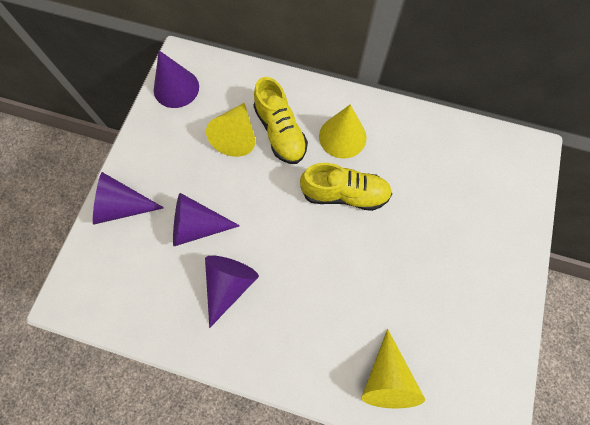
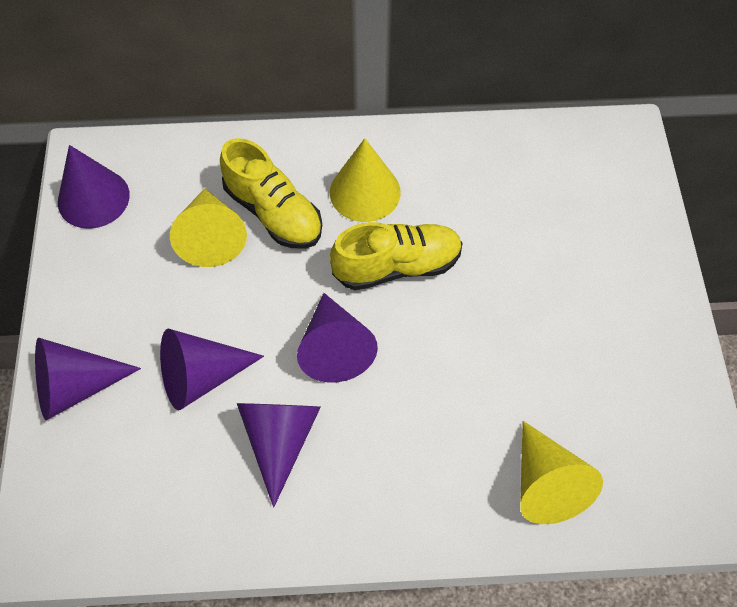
camera: 20 degrees left, 10 degrees down
(285, 236) = (334, 348): none -> purple cone

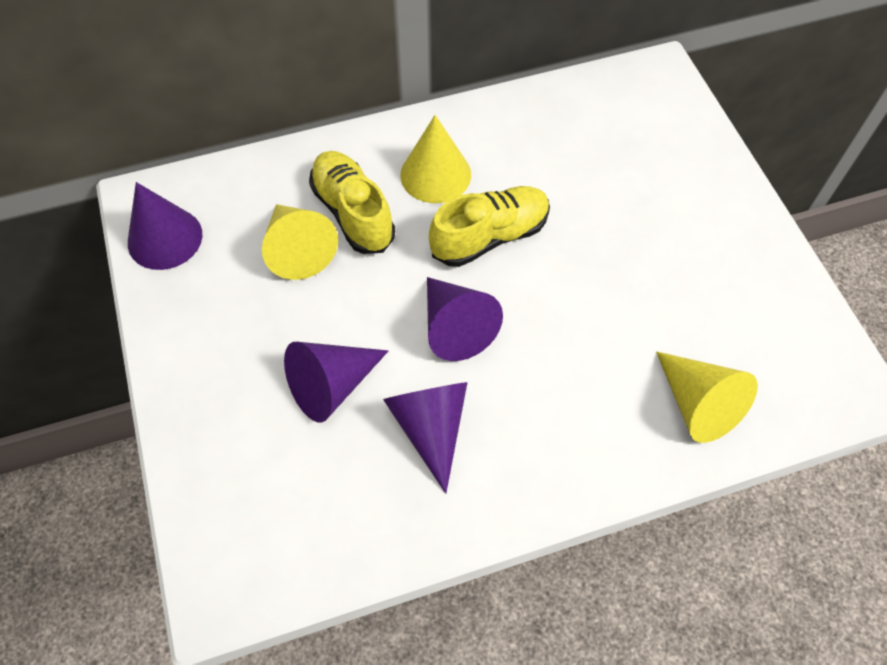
camera: 15 degrees left, 0 degrees up
(76, 387) = (205, 427): purple cone -> none
(273, 212) = (353, 213): yellow shoe -> yellow shoe turned 150 degrees counterclockwise

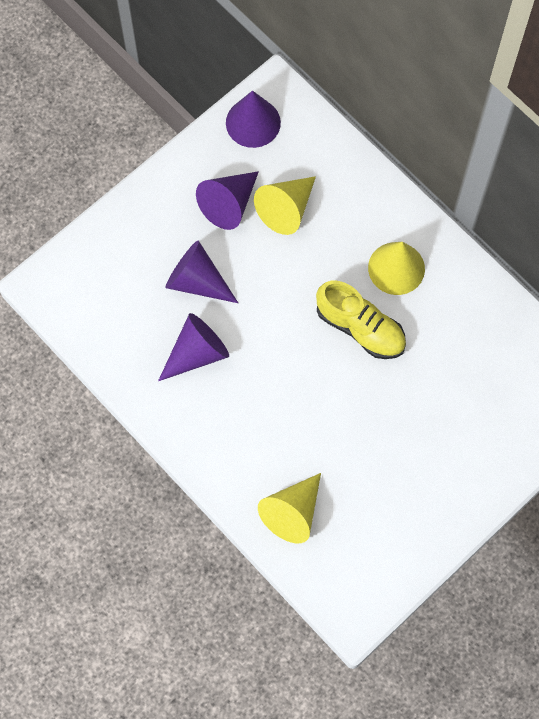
camera: 65 degrees right, 10 degrees up
(353, 213) = (334, 229): yellow shoe -> none
(455, 327) = (276, 336): purple cone -> purple cone (229, 204)

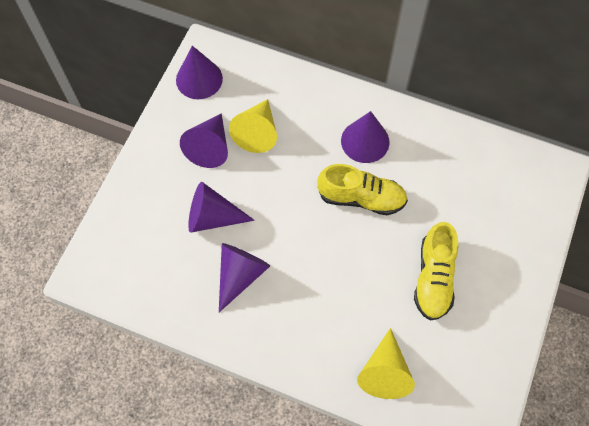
camera: 25 degrees left, 5 degrees down
(391, 444) = (433, 278): none -> yellow shoe
(396, 268) = (365, 141): yellow cone -> purple cone

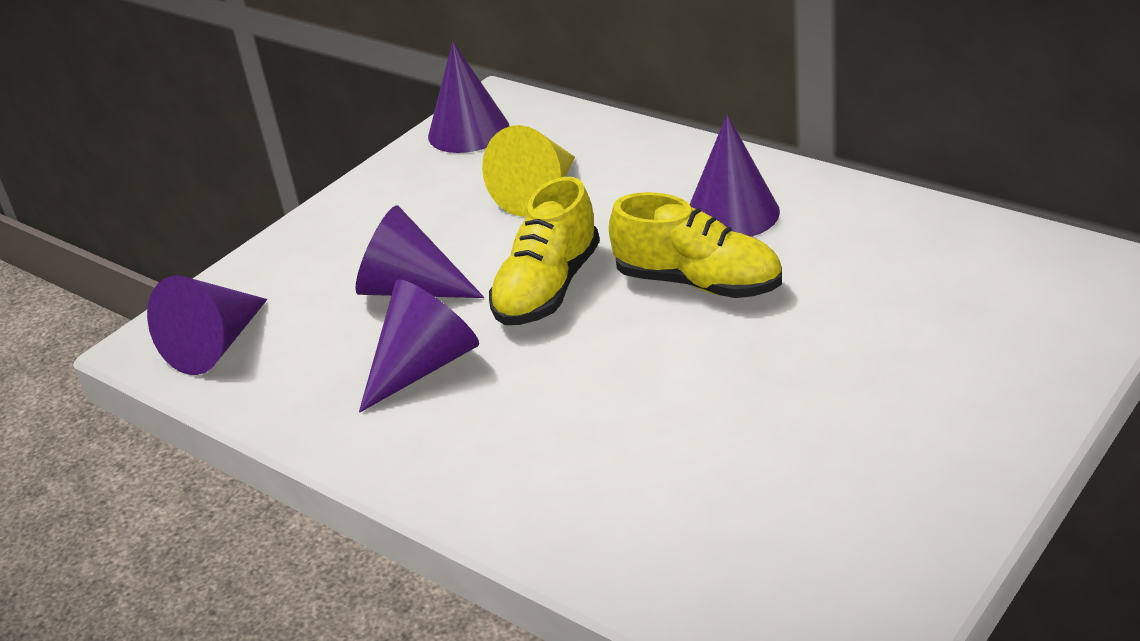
camera: 20 degrees right, 30 degrees down
(210, 147) = (448, 206): purple cone -> purple cone (216, 345)
(384, 372) = (653, 534): yellow cone -> none
(433, 278) = (808, 403): yellow shoe -> yellow shoe (548, 289)

